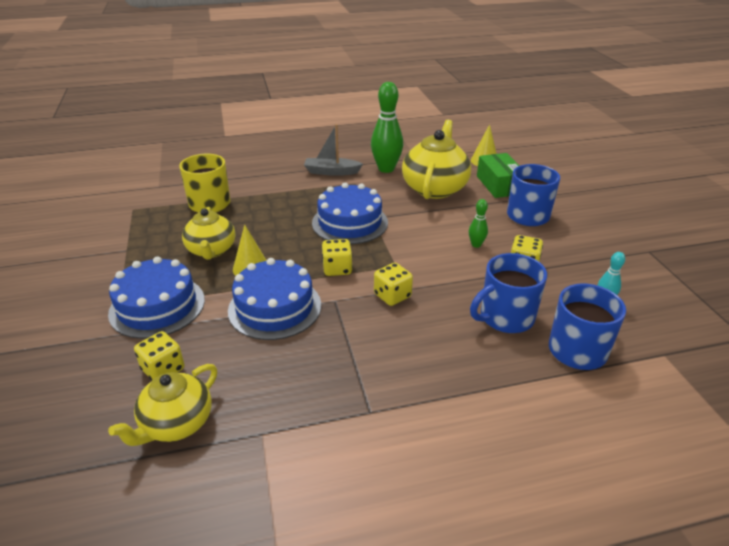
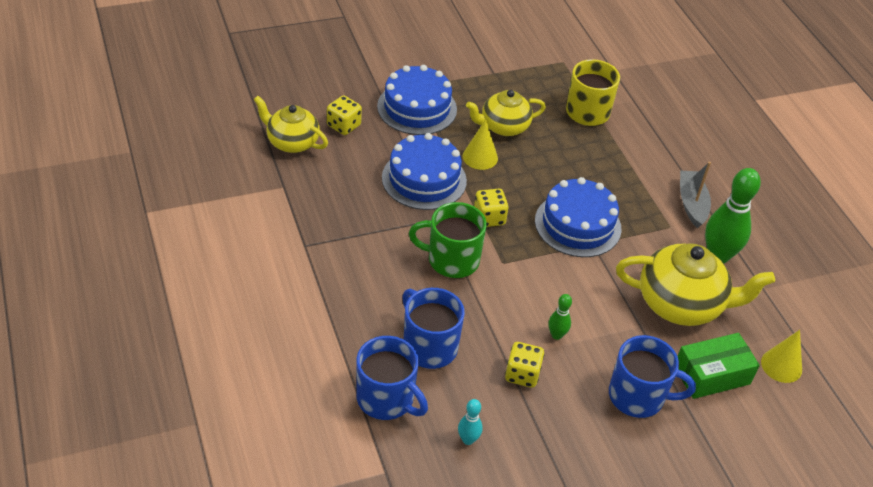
camera: 80 degrees right, 10 degrees up
(392, 296) = (452, 260): yellow dice -> green mug

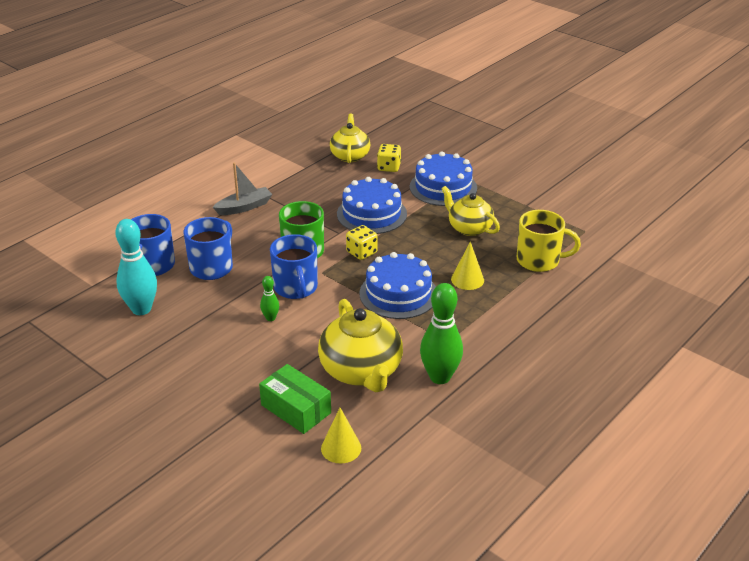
camera: 65 degrees right, 10 degrees down
(468, 440) = (141, 309): turquoise bowling pin -> turquoise bowling pin, size x2.07
(480, 157) = (422, 229): yellow cone -> yellow cone (467, 279)
(522, 374) = (219, 314): yellow dice -> none
(638, 396) = (241, 375): blue mug -> blue mug (296, 288)
(692, 204) = (489, 345): grey boat -> grey boat (244, 207)

